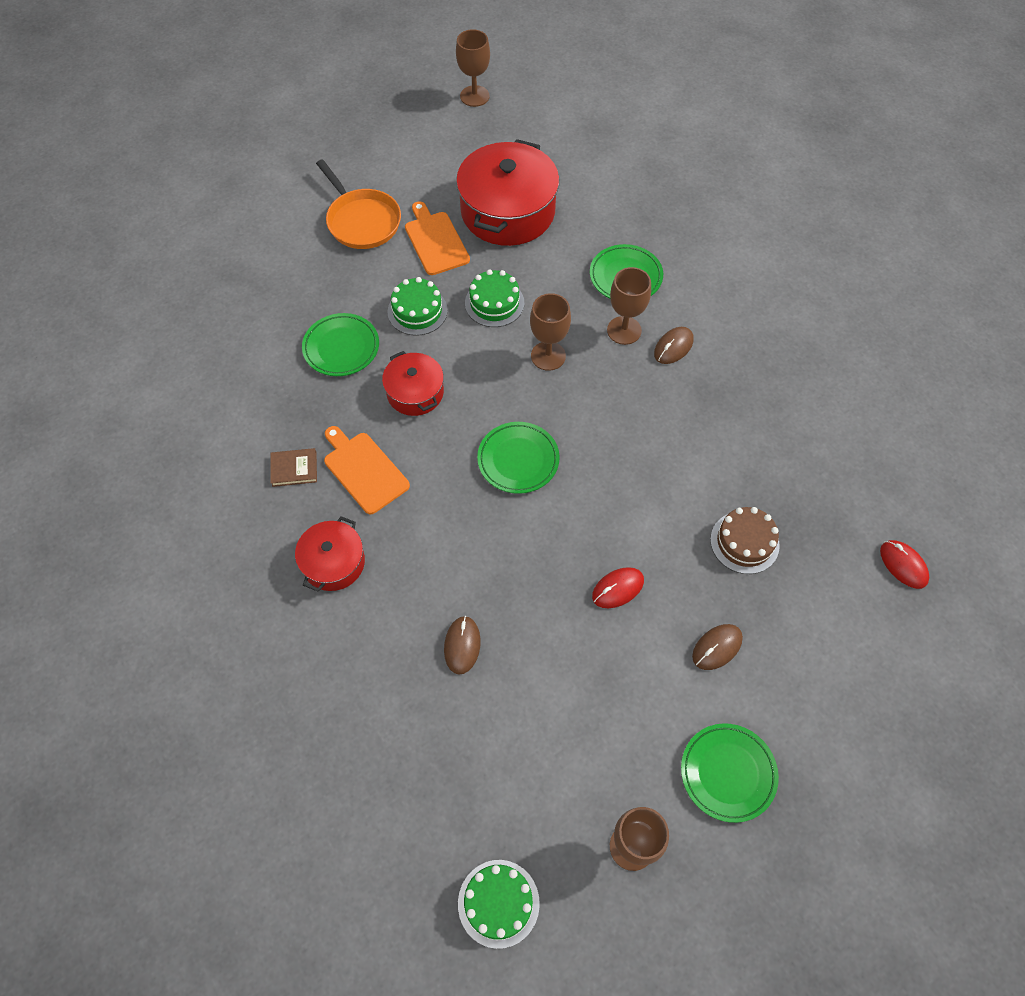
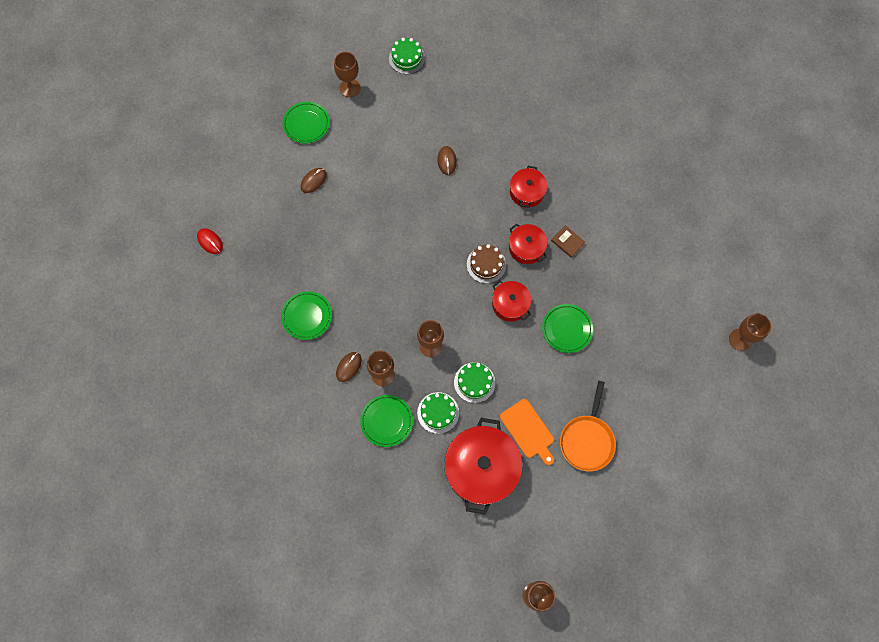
camera: 170 degrees right, 10 degrees up
(100, 299) = (740, 339): none -> brown goblet
(294, 469) = (567, 242): brown book -> brown book turned 60 degrees clockwise
(362, 221) = (587, 440): orange pan -> orange pan turned 120 degrees counterclockwise
(364, 470) = (526, 248): orange cutting board -> red pot
(417, 311) = (525, 367): green cake -> green cake (438, 412)
(518, 460) = (437, 269): green plate -> green plate (307, 316)
(618, 588) = (369, 203): red mouse -> none
(744, 542) = (299, 240): brown cake -> brown cake (486, 264)

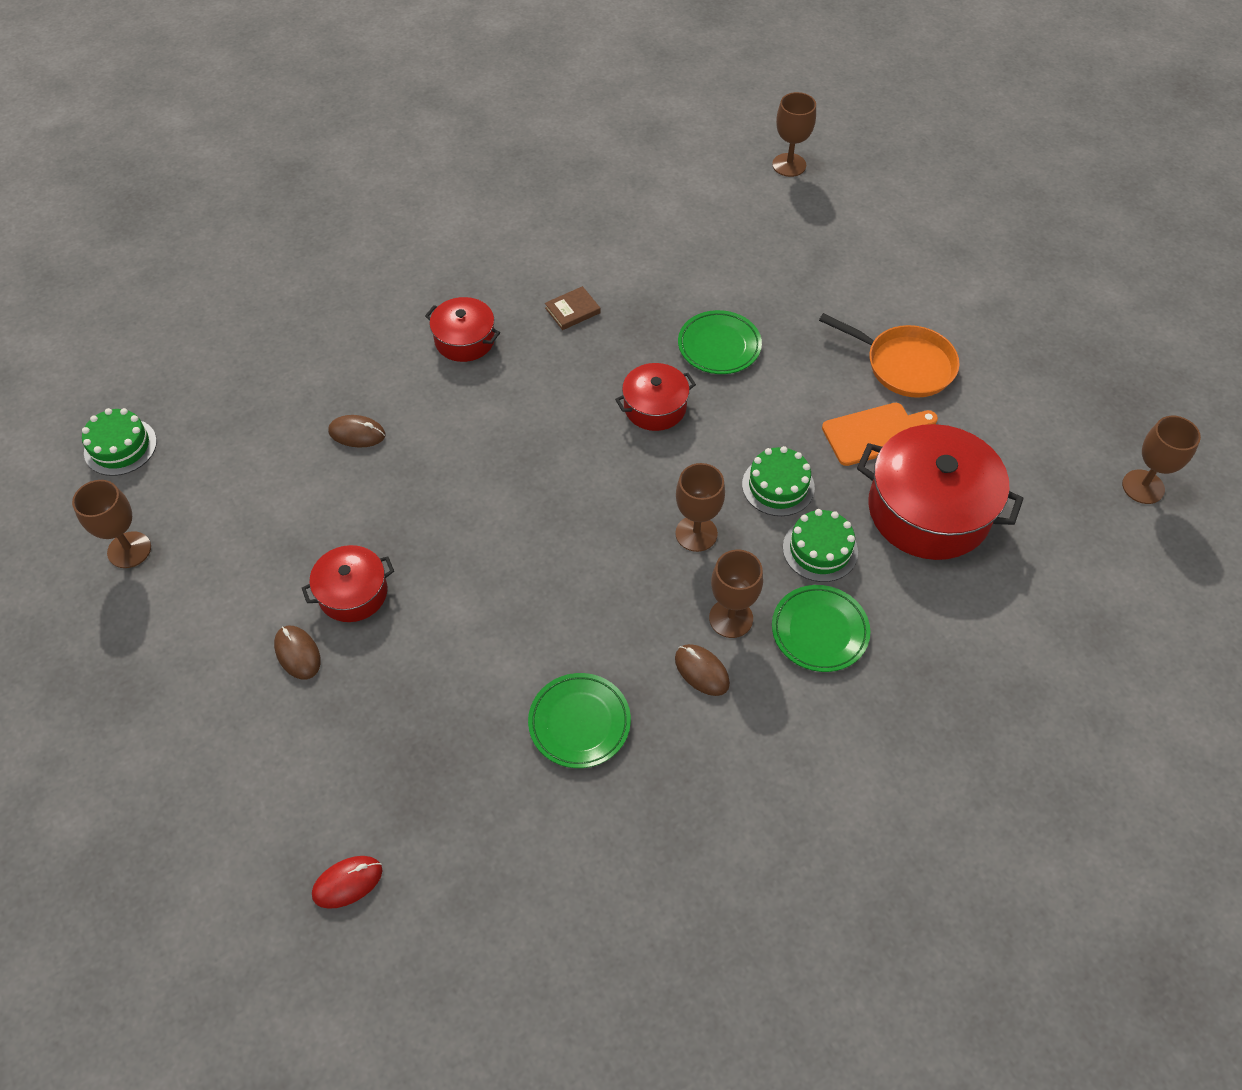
camera: 75 degrees left, 15 degrees down
(306, 124) = (167, 641): green plate -> none
(486, 264) = (573, 422): brown cake -> none
(526, 248) = (563, 363): red pot -> red pot (353, 593)

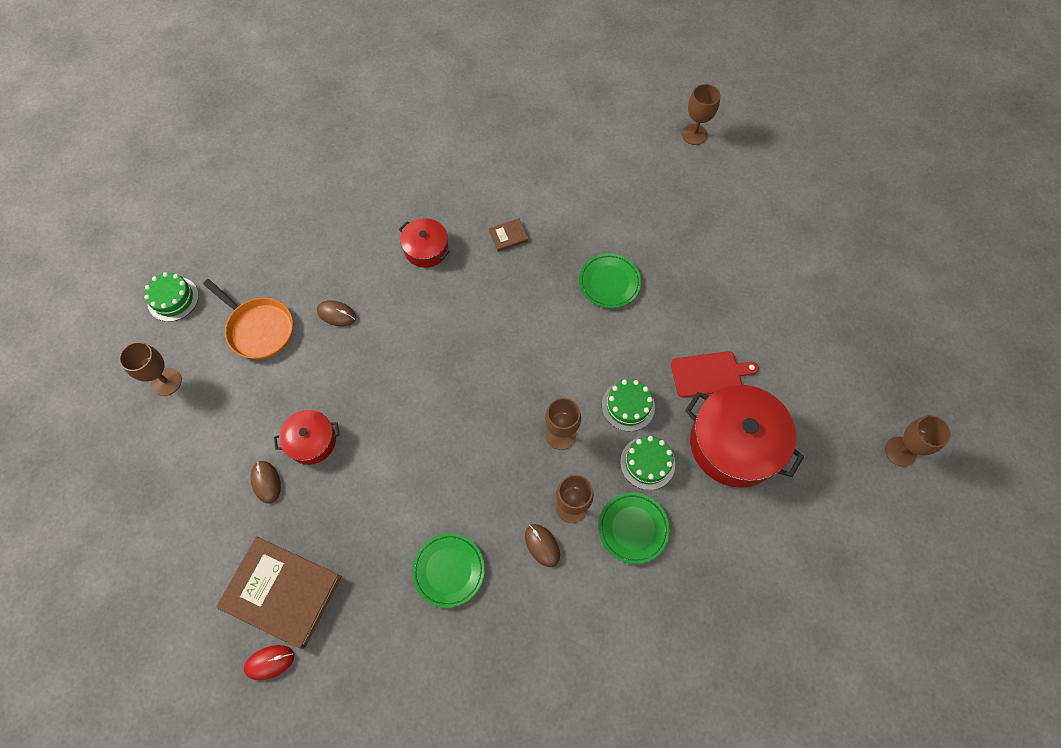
camera: 10 degrees right, 10 degrees up
(348, 789) = (282, 592): none -> brown book
(655, 407) = (552, 326): red pot -> none
(875, 433) = (709, 374): orange cutting board -> red cutting board
(904, 365) = (744, 320): orange pan -> orange pan (258, 329)

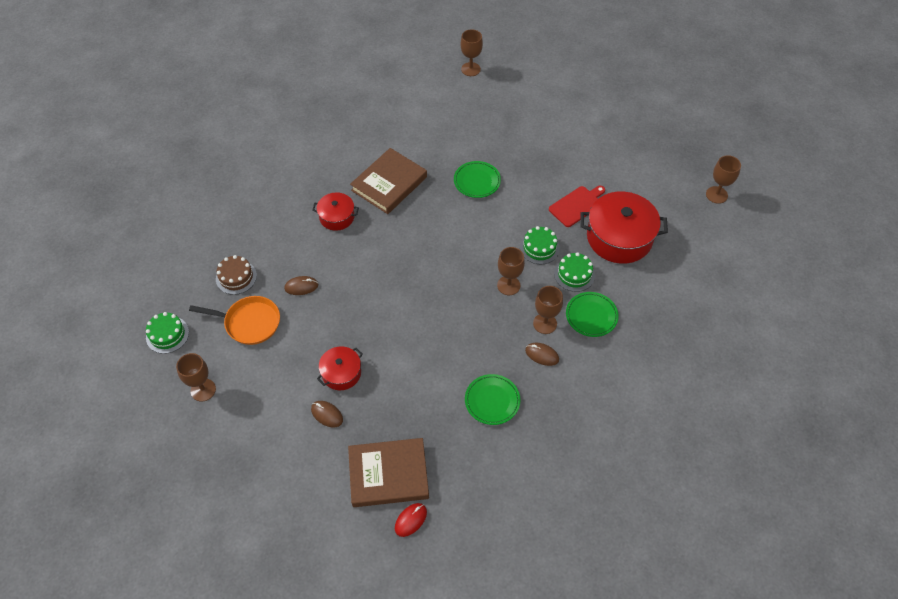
camera: 30 degrees left, 10 degrees down
(279, 268) = (236, 277): none -> brown cake
(508, 236) = (389, 184): brown book -> brown book, size x2.39

